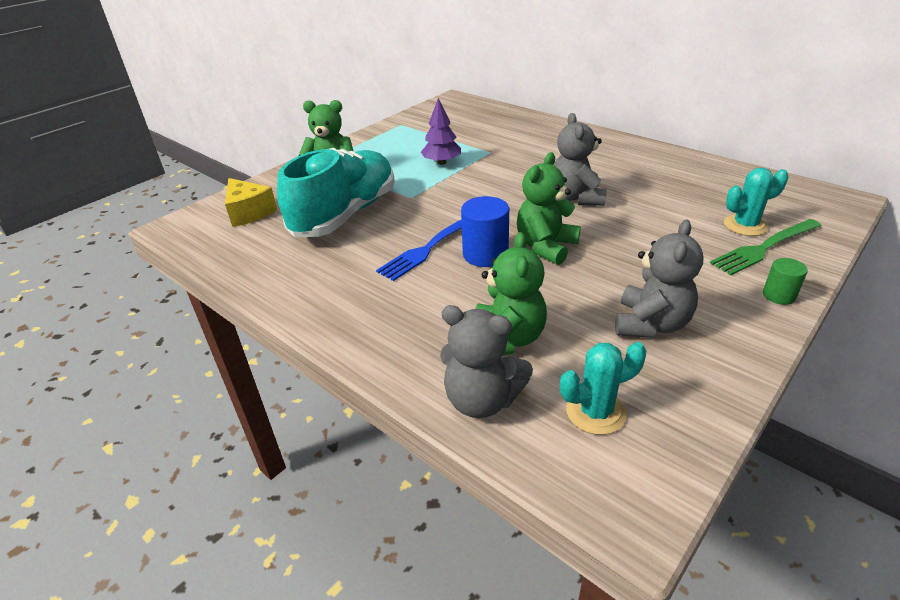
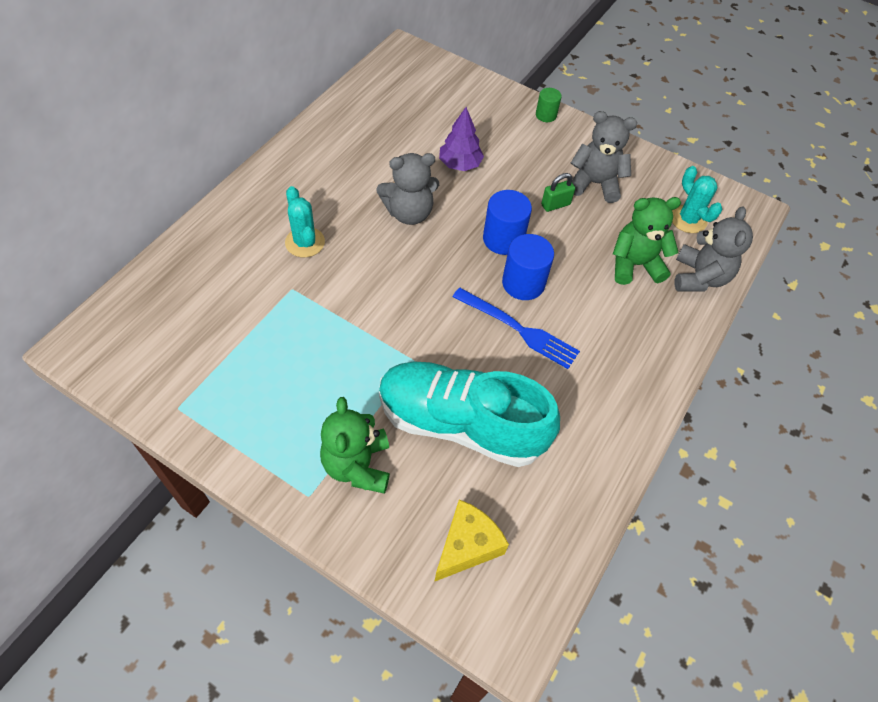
camera: 105 degrees left, 20 degrees up
(441, 162) = (321, 338): purple tree -> purple tree (460, 164)
(546, 247) = (503, 239): green teddy bear -> blue cylinder
(604, 286) = (555, 204): none -> green padlock
(745, 225) = (452, 111): turquoise cactus -> turquoise cactus (305, 242)
(763, 248) = (485, 109): green fork -> none

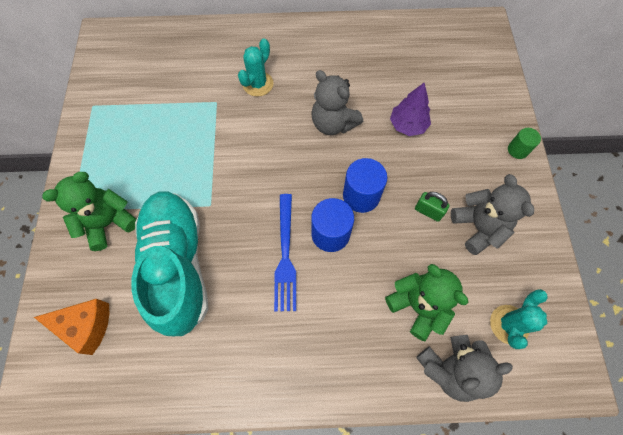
camera: 60 degrees right, 10 degrees up
(467, 546) = (86, 326): yellow cheese -> orange cheese

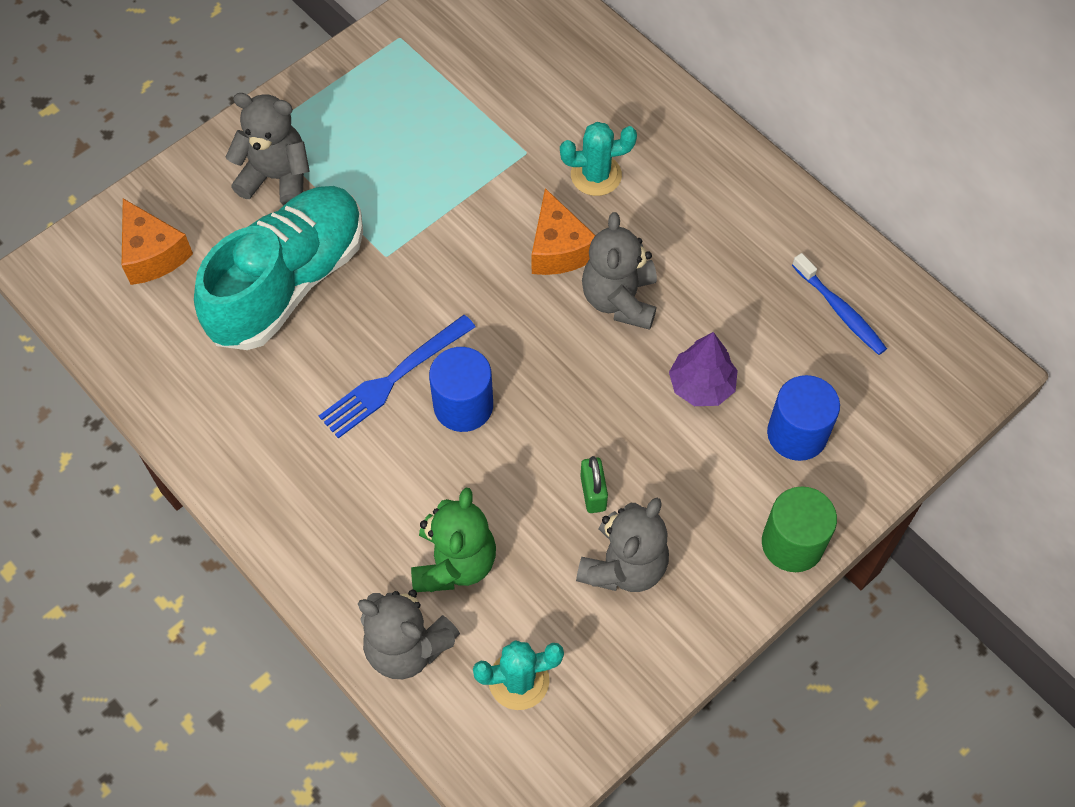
camera: 50 degrees right, 5 degrees down
(109, 223) = (277, 177): green teddy bear -> grey teddy bear
(282, 127) = (558, 249): none -> orange cheese
(361, 196) = (545, 403): blue cylinder -> blue cylinder (797, 434)
(415, 49) = (840, 311): none -> blue toothbrush
(517, 150) = (792, 543): green cylinder -> green cylinder, size x1.71

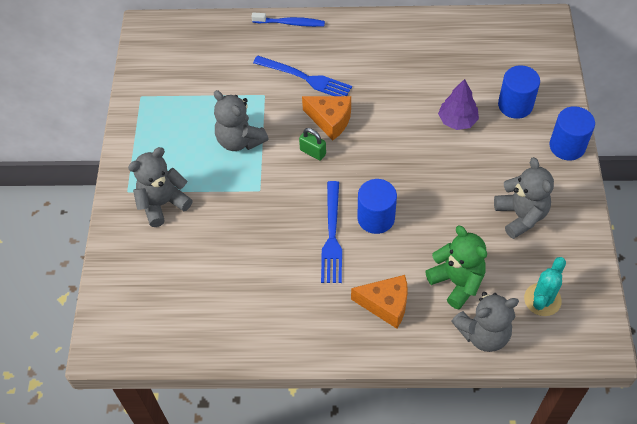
camera: 45 degrees left, 5 degrees down
(153, 254) = (146, 290): orange cheese -> orange cheese (386, 305)
(288, 283) = (230, 241): turquoise shoe -> none
(593, 493) = (472, 200): green padlock -> green padlock (313, 152)
(596, 175) = (306, 78): turquoise cactus -> blue fork
(619, 299) = (382, 117): grey teddy bear -> grey teddy bear (240, 140)
(792, 543) = (567, 146): green cylinder -> blue cylinder
(840, 311) = (469, 46): blue toothbrush -> blue toothbrush (290, 23)

